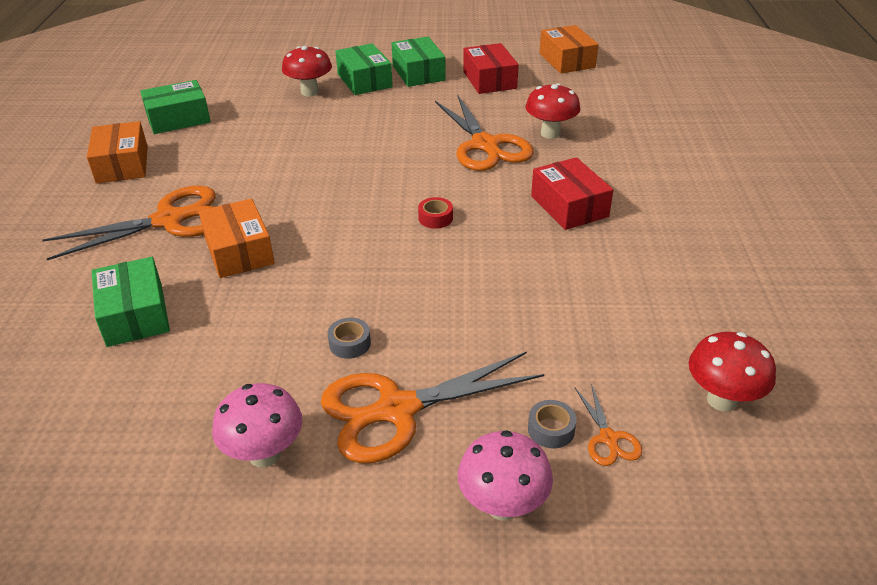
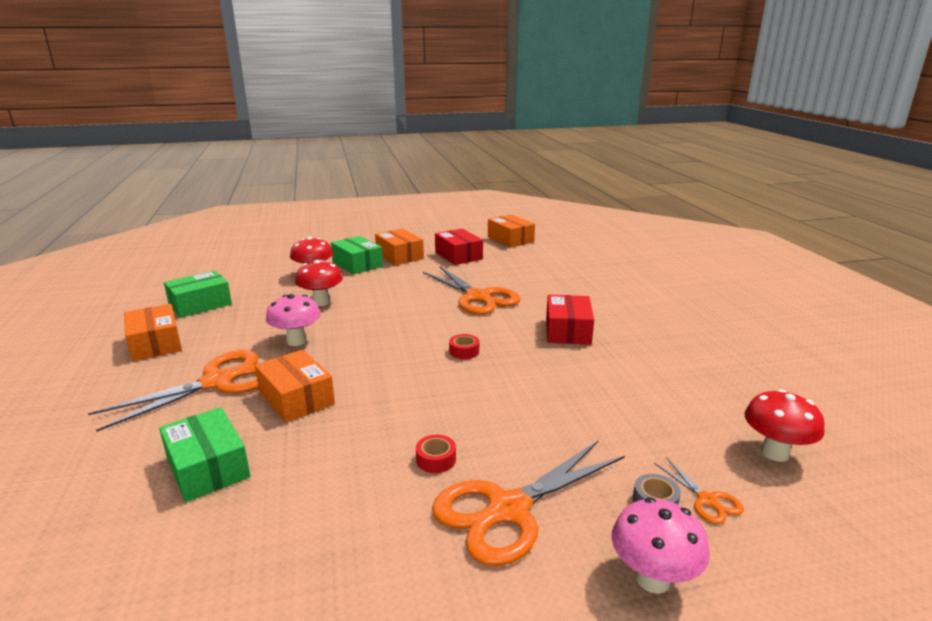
camera: 15 degrees left, 15 degrees down
(264, 454) = (396, 577): pink mushroom -> pink mushroom (296, 341)
(350, 343) = (436, 459): grey tape -> red tape
(418, 73) = (399, 256): green box -> orange box
(550, 133) = (524, 285): red mushroom -> red mushroom (321, 302)
(569, 206) = (567, 331): red box -> red box turned 45 degrees clockwise

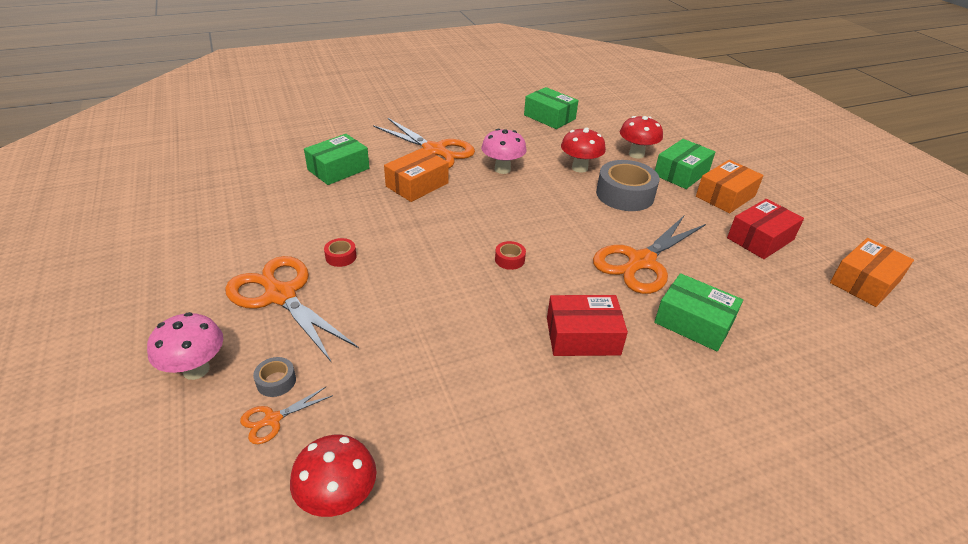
camera: 80 degrees right, 15 degrees up
(155, 343) = (481, 116): orange box -> none
(379, 289) = (625, 194): none -> grey tape
(550, 291) = (693, 322): none -> green box

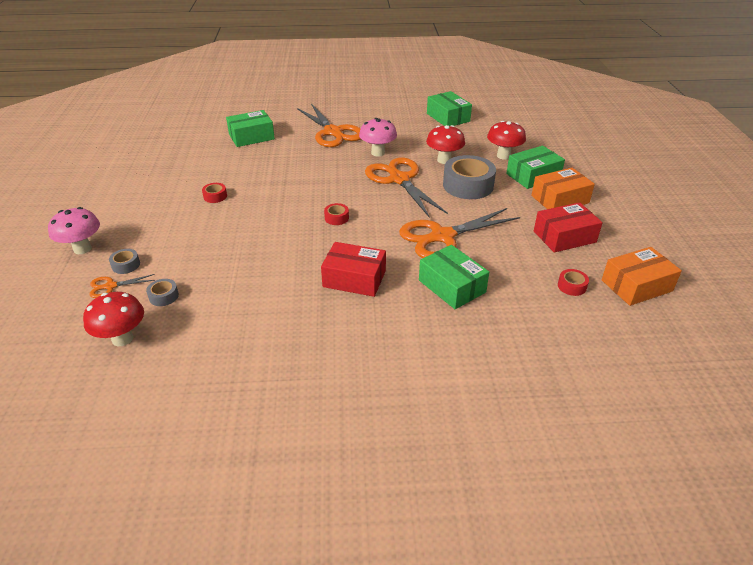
camera: 20 degrees right, 0 degrees up
(281, 295) = (160, 214): orange scissors -> orange scissors (399, 179)
(359, 417) = (164, 296): none -> grey tape
(417, 185) = (302, 155): orange box -> none
(808, 296) = (572, 286): none -> red tape

